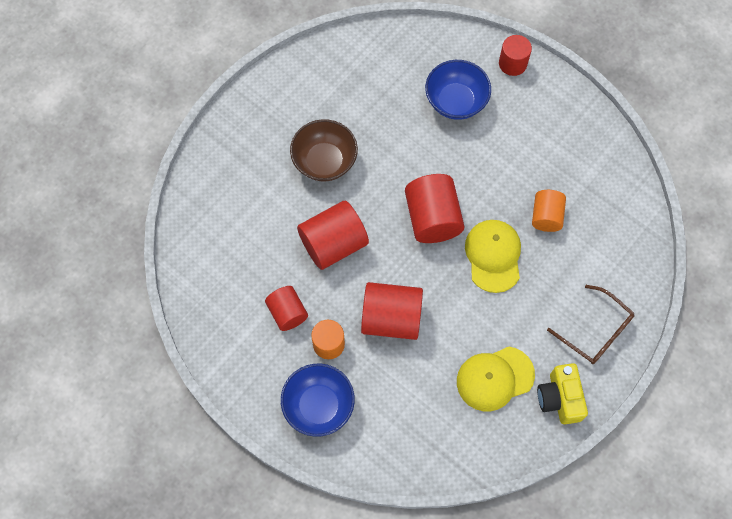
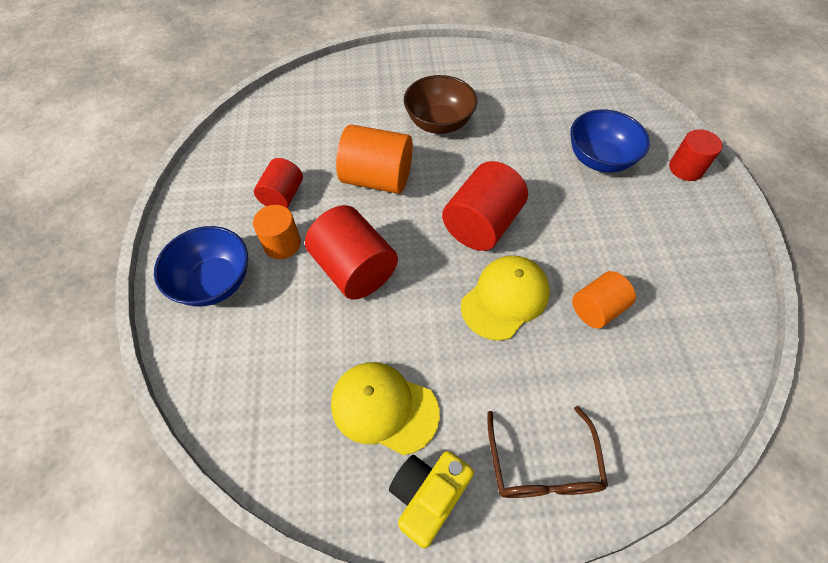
camera: 45 degrees right, 10 degrees down
(333, 244) = (377, 179): red cylinder -> orange cylinder

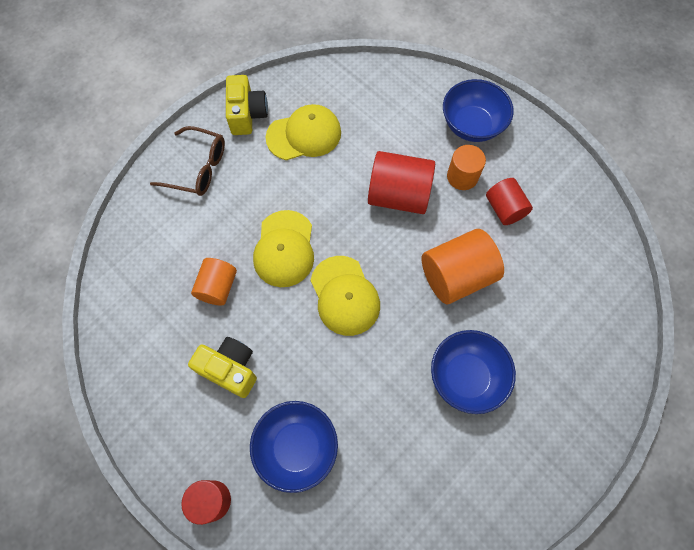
camera: 140 degrees right, 10 degrees up
(439, 123) = (466, 377): brown bowl -> blue bowl
(481, 224) = (344, 296): red cylinder -> yellow cap
(542, 465) = (197, 168): brown glasses -> brown glasses turned 150 degrees clockwise
(623, 236) = (230, 369): none -> yellow camera

